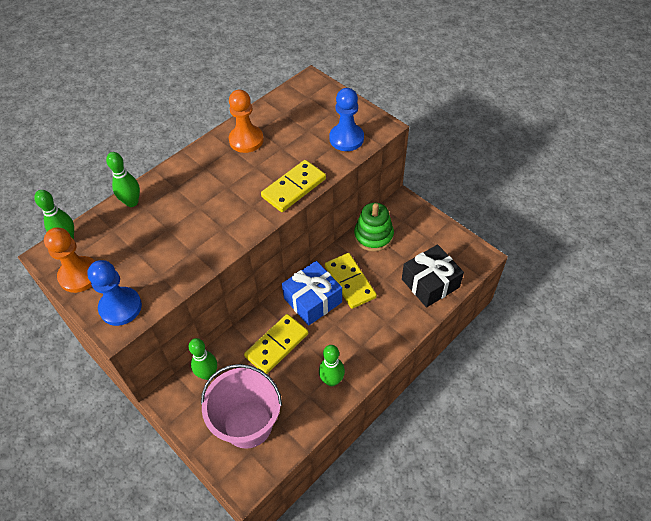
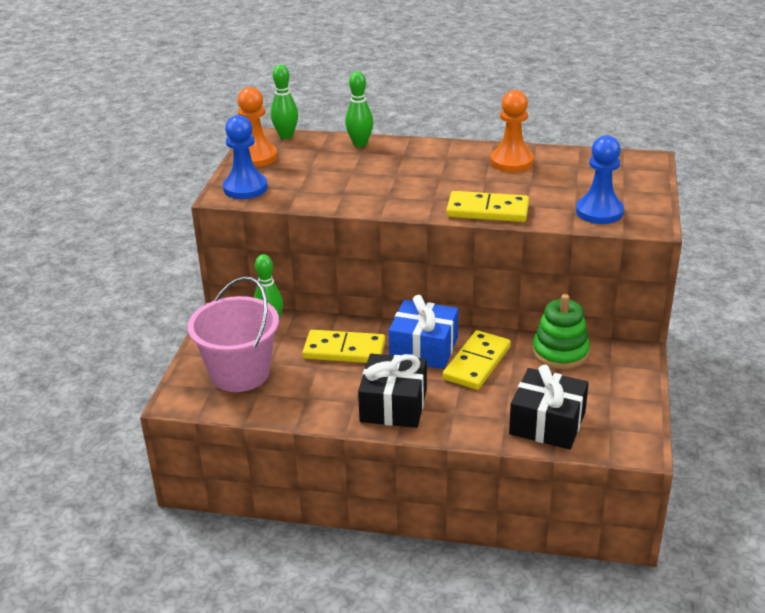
camera: 55 degrees right, 20 degrees down
(332, 380) = (340, 405): green bowling pin -> none
(355, 350) = (393, 405): none -> black gift

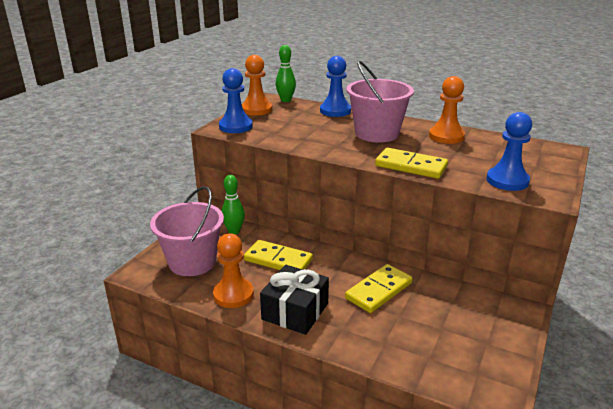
camera: 15 degrees right, 5 degrees down
(312, 401) = (233, 294): none -> orange pawn
(360, 144) = (335, 111): green bowling pin -> blue pawn
(424, 348) = (340, 270): blue gift -> none
(428, 171) = (377, 133): none -> pink bucket
(547, 423) = (420, 356): black gift -> none
(560, 352) = (453, 296): green stacking toy -> none

